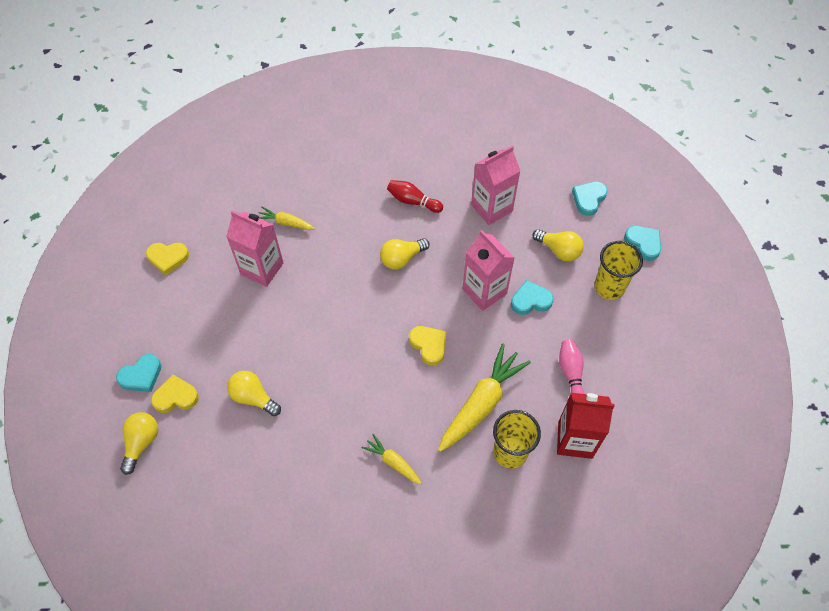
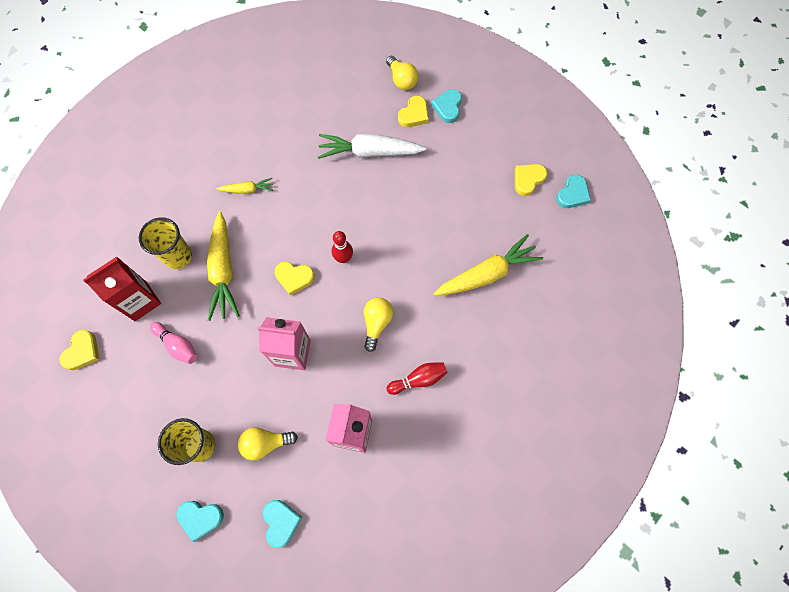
camera: 135 degrees right, 10 degrees up
(253, 397) = (369, 152): yellow light bulb -> white carrot
(262, 268) = (461, 228): pink carton -> none
(286, 223) = (487, 274): yellow carrot -> yellow carrot, size x1.93
(375, 326) = (343, 258): none -> red bowling pin
(530, 300) = (252, 377): turquoise heart -> turquoise heart (572, 194)
(657, 438) = (82, 352): none -> yellow heart

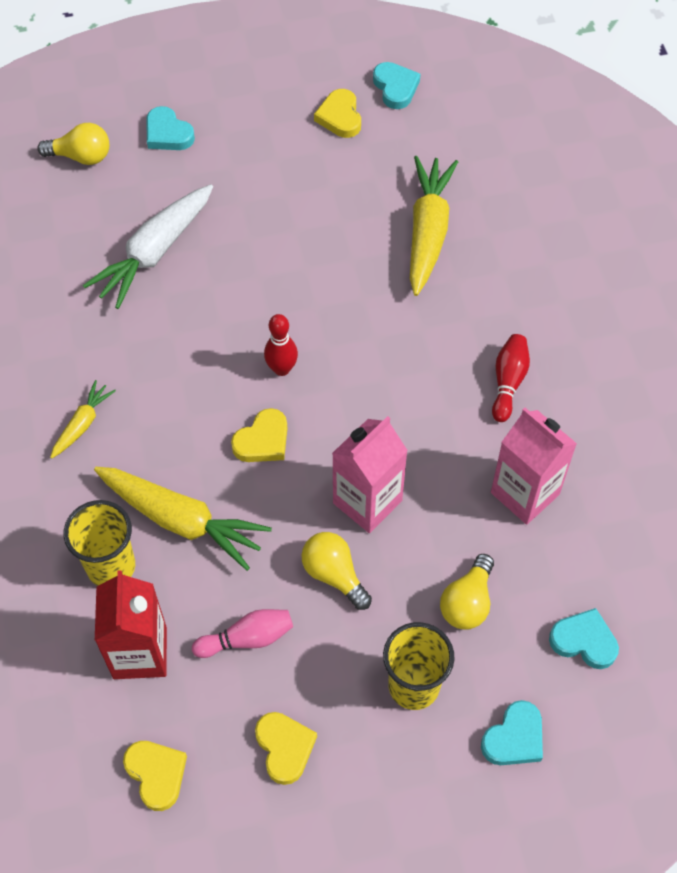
camera: 55 degrees left, 10 degrees down
(377, 323) = (401, 384): yellow light bulb -> yellow light bulb (334, 574)
(414, 114) = (144, 174): yellow heart -> yellow heart (284, 748)

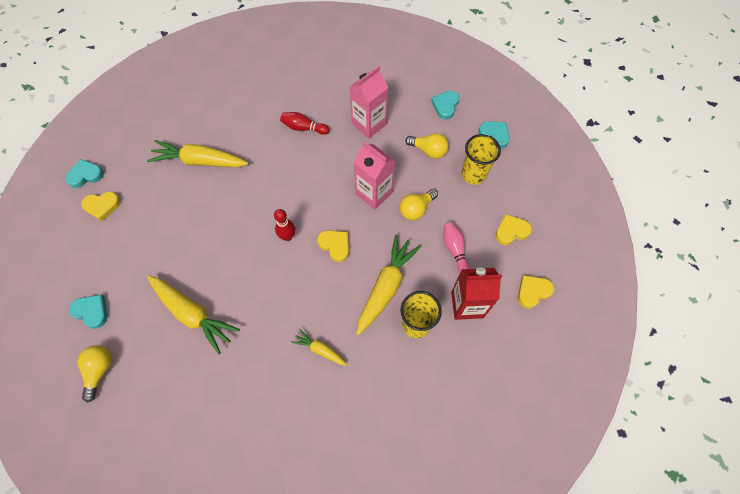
camera: 90 degrees left, 5 degrees up
(154, 252) = (193, 314): white carrot -> yellow carrot
(168, 133) = (92, 311): turquoise heart -> turquoise heart turned 105 degrees counterclockwise

